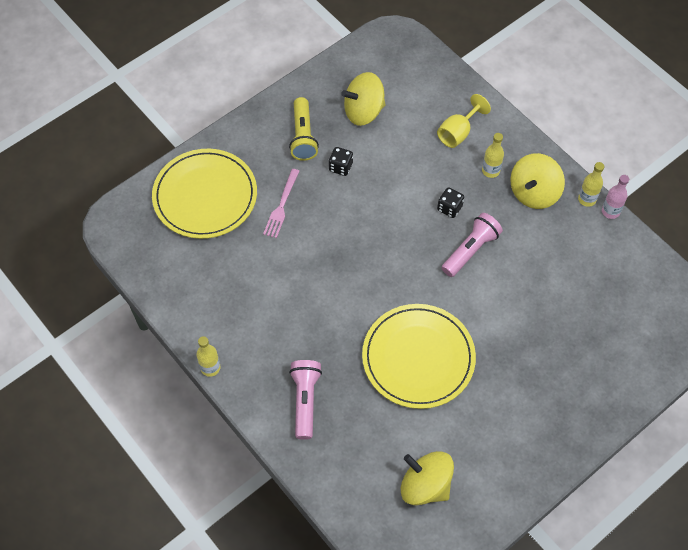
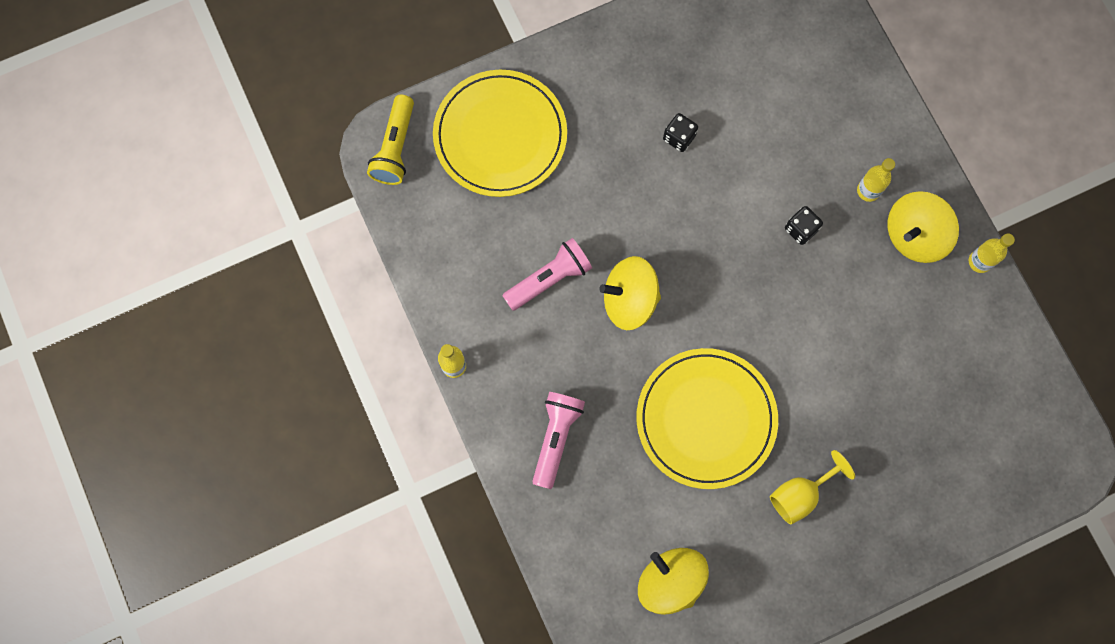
camera: 15 degrees right, 15 degrees up
(281, 206) = (591, 173): pink fork -> none
(303, 136) = (642, 82): yellow flashlight -> yellow flashlight (395, 148)
(363, 111) = (729, 65): yellow spinning top -> yellow spinning top (629, 300)
(458, 133) = (842, 126): yellow goblet -> yellow goblet (800, 494)
(470, 250) = (811, 293): pink flashlight -> pink flashlight (549, 278)
(610, 211) = (1004, 286): pink bottle -> none

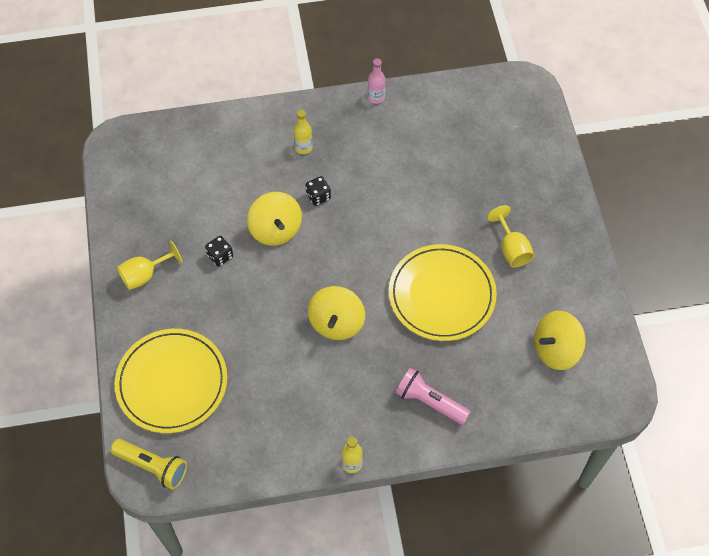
camera: 75 degrees left, 15 degrees down
(549, 278) = (302, 375): pink flashlight -> none
(628, 60) = (145, 275): none -> yellow goblet
(914, 235) = (345, 129): yellow spinning top -> yellow spinning top (275, 229)
(979, 262) = (376, 97): yellow bottle -> pink bottle

